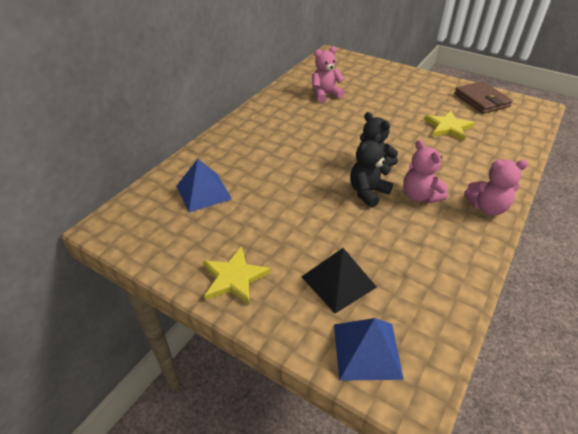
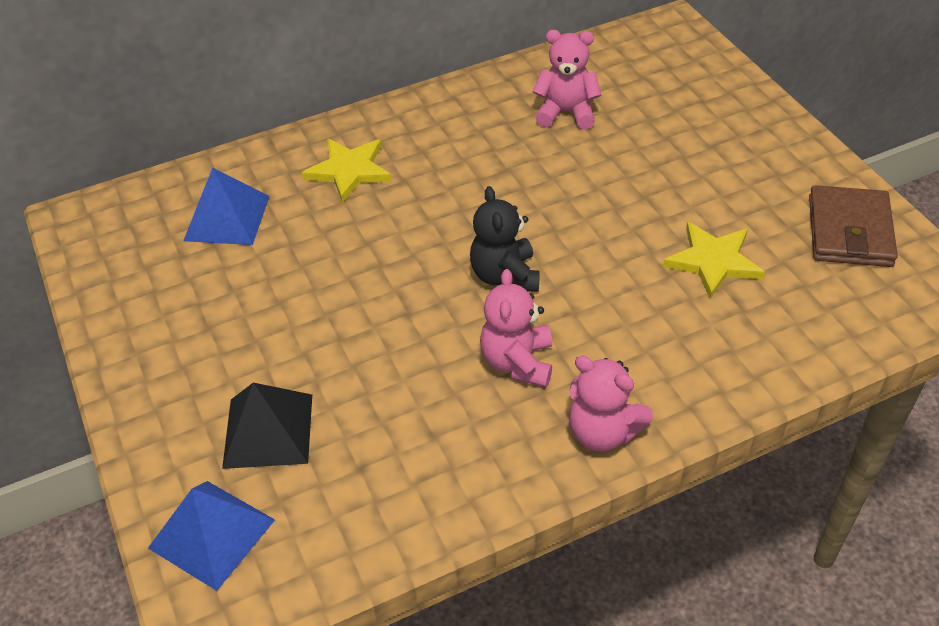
camera: 35 degrees right, 5 degrees up
(234, 278) = (154, 360): yellow star -> yellow star (349, 171)
(368, 192) = (445, 320): black teddy bear -> none

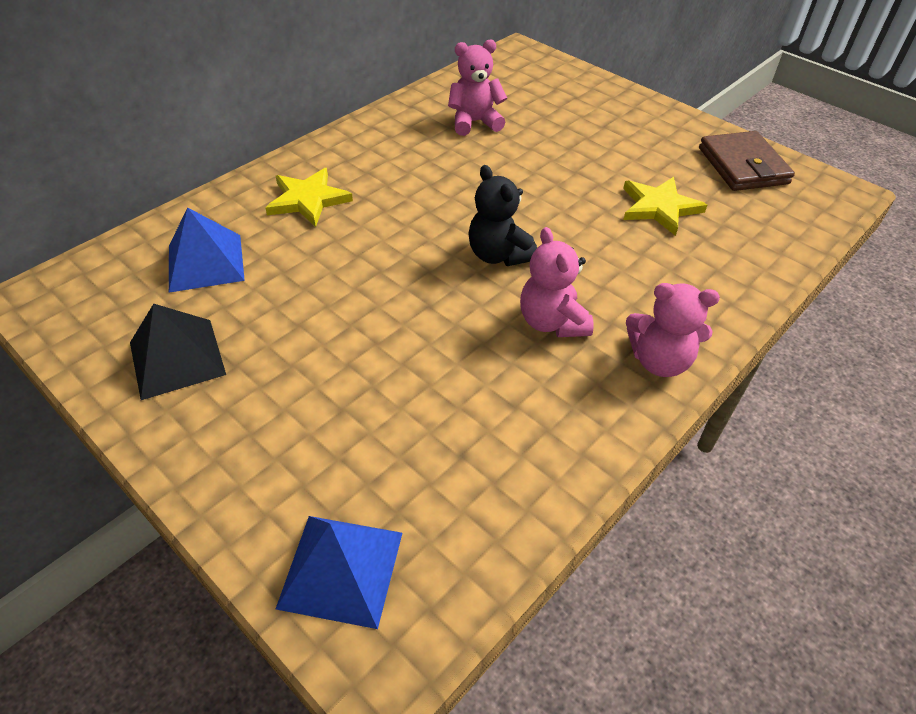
camera: 25 degrees left, 0 degrees up
(268, 430) = (349, 446): black pyramid -> black pyramid (177, 358)

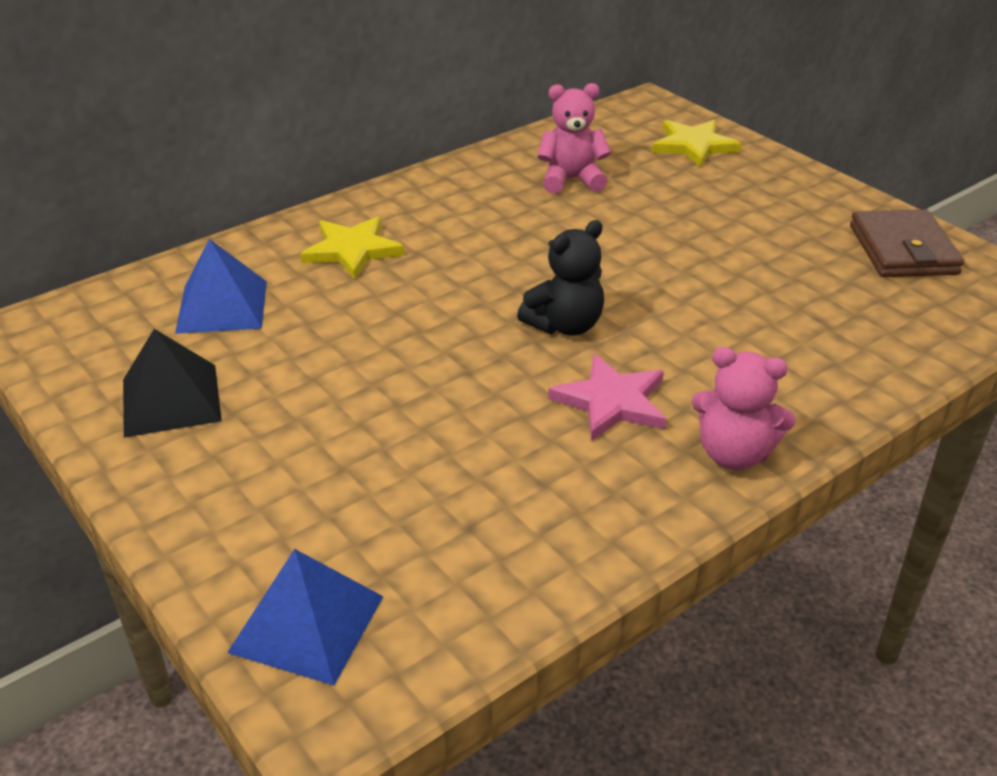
camera: 10 degrees right, 10 degrees down
(498, 255) = (565, 325): black teddy bear -> black teddy bear turned 105 degrees counterclockwise
(552, 322) = (612, 401): pink teddy bear -> pink star
(659, 207) = (780, 289): yellow star -> yellow star (693, 146)

